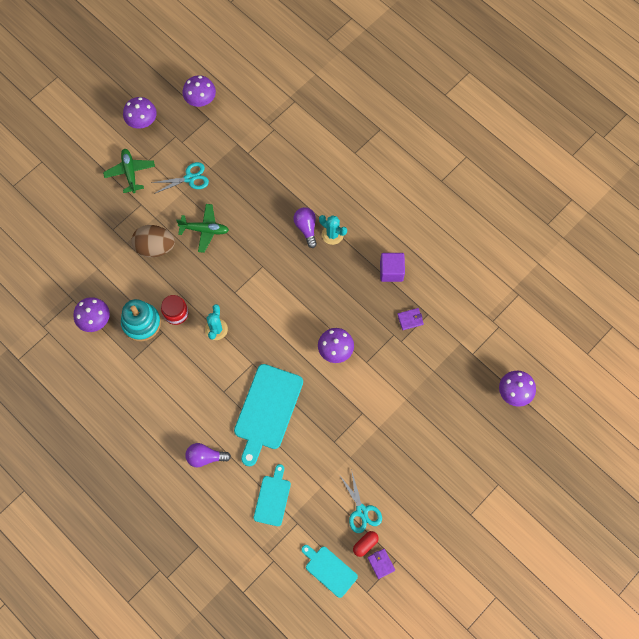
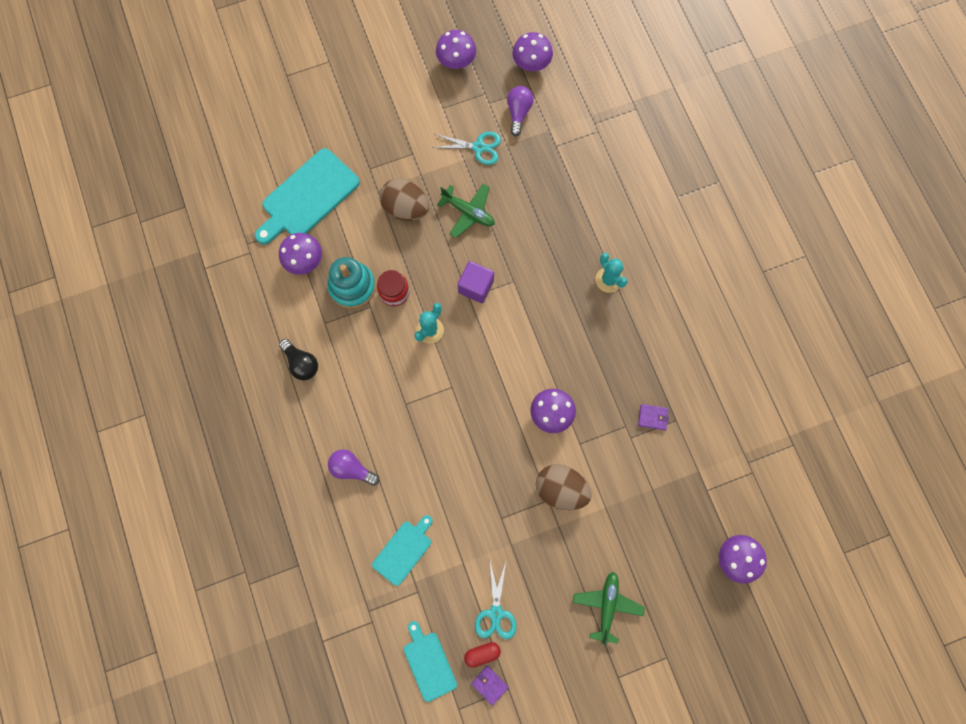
camera: 25 degrees right, 5 degrees up
(129, 397) = (301, 363): none -> black light bulb
(130, 172) = (417, 113): green plane -> green plane (607, 605)
(267, 410) = (443, 447): turquoise cutting board -> turquoise cutting board (307, 197)
(306, 228) = (582, 260): purple light bulb -> purple light bulb (518, 113)
(367, 401) = (560, 489): none -> brown egg
(381, 563) = (489, 684): purple wallet -> purple wallet turned 45 degrees counterclockwise
(391, 271) = (656, 352): purple cube -> purple cube (476, 286)

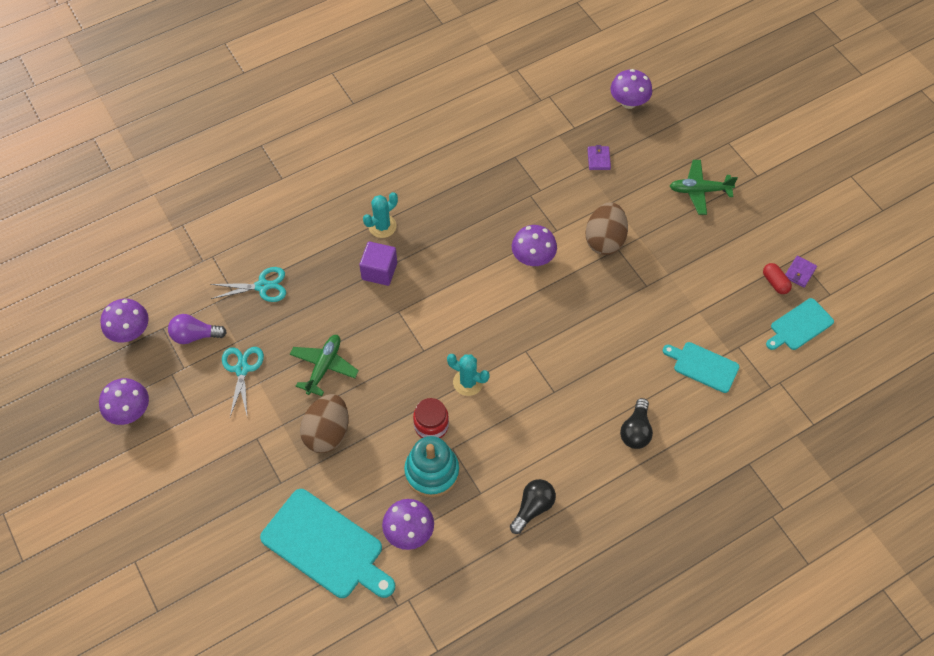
camera: 100 degrees left, 15 degrees down
(352, 469) = (635, 431): purple light bulb -> black light bulb
(476, 286) = (410, 346): purple cube -> purple cube (379, 271)
(496, 613) = (735, 277): turquoise scissors -> turquoise scissors (262, 286)
(652, 417) = (516, 175): purple wallet -> purple wallet (598, 159)

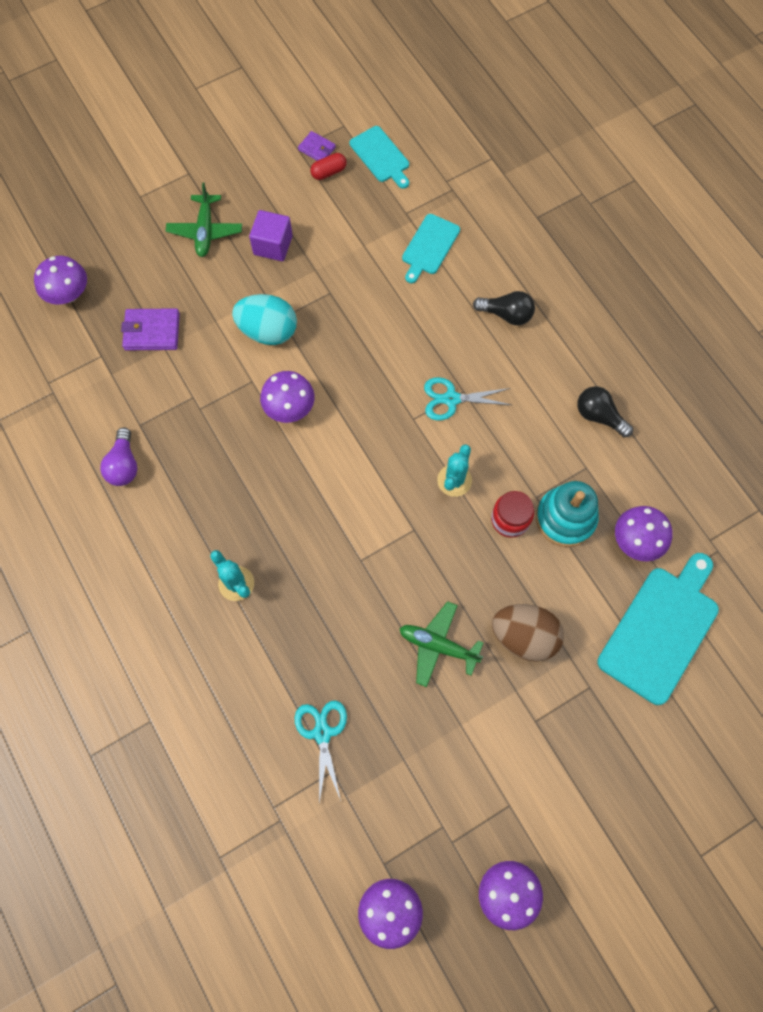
camera: 90 degrees left, 10 degrees up
(195, 335) = (395, 817): purple light bulb -> purple light bulb (124, 465)
(242, 369) = (443, 749): turquoise scissors -> turquoise scissors (451, 399)
(379, 271) = (303, 584): purple cube -> purple cube (273, 245)
(598, 159) = (152, 331): purple wallet -> purple wallet, size x1.65
(604, 240) = (268, 331): brown egg -> turquoise egg

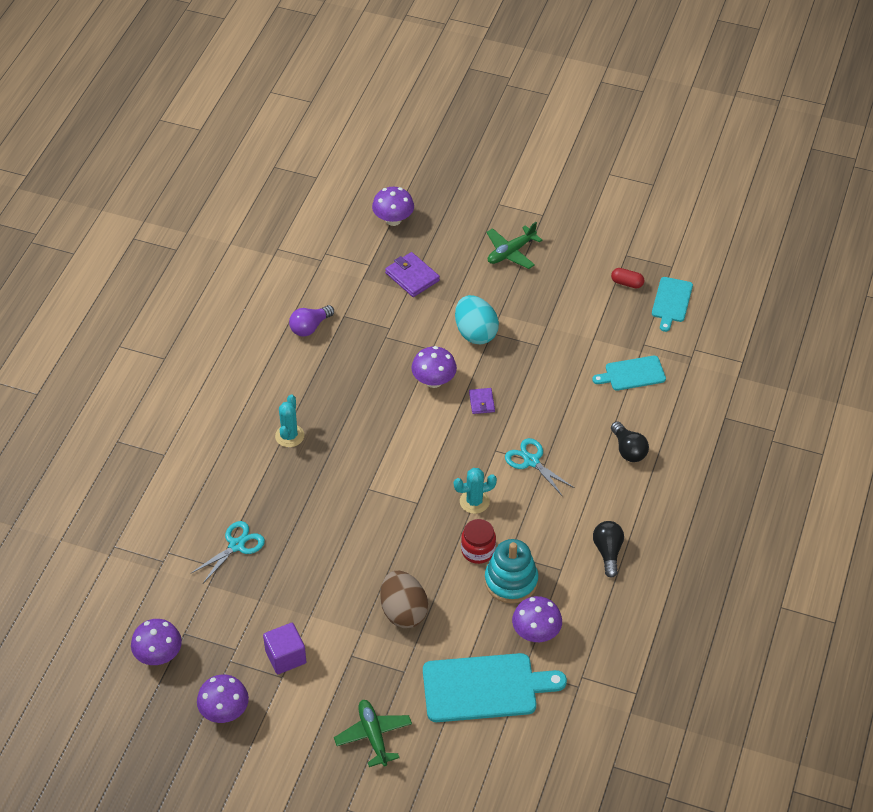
camera: 50 degrees right, 20 degrees down
(273, 245) = (539, 293): purple cube -> purple cube (285, 657)
(317, 149) = (637, 265): purple wallet -> purple wallet (481, 402)
(438, 645) = (351, 568): green plane -> green plane (373, 736)

